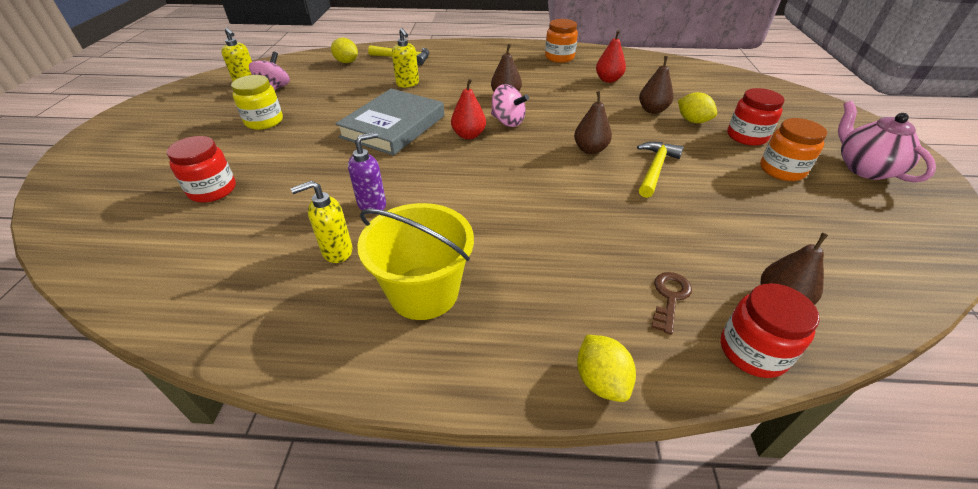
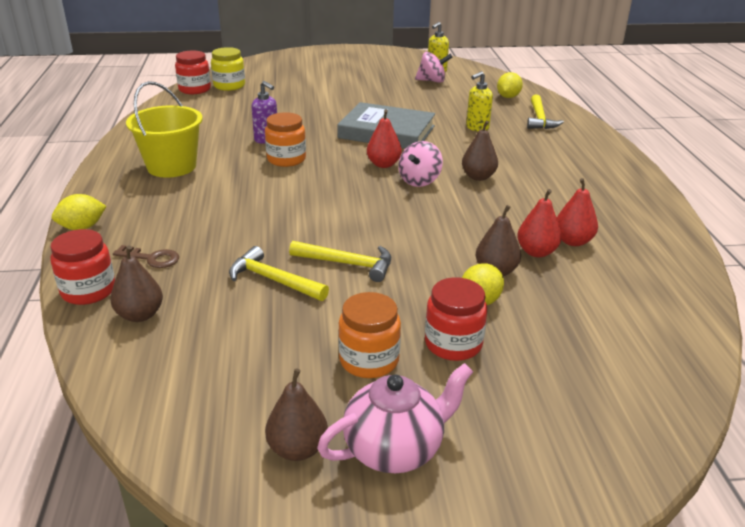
camera: 80 degrees right, 10 degrees down
(212, 190) = (278, 92): red jar -> red jar (194, 89)
(264, 121) = (375, 88): yellow jar -> yellow jar (229, 86)
(337, 251) = (214, 136): yellow soap dispenser -> none
(559, 57) = (622, 206): orange jar -> orange jar (286, 159)
(590, 149) = (377, 226): brown pear -> brown pear (297, 449)
(624, 93) = (536, 252): none -> red pear
(691, 209) = (273, 280): none -> yellow hammer

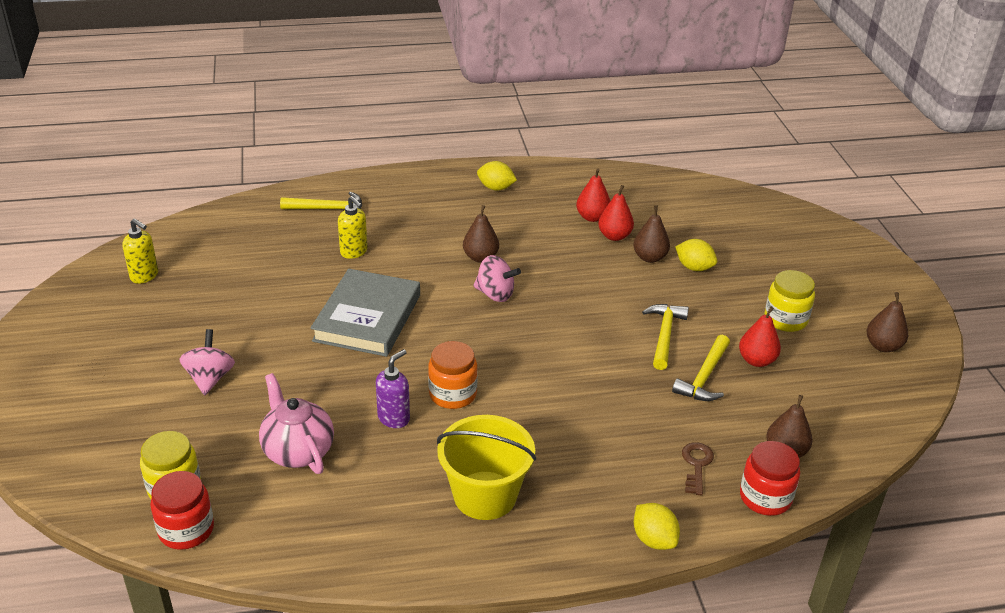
camera: 95 degrees left, 5 degrees up
(369, 360) = (785, 319): orange jar -> yellow jar
(383, 164) = (458, 318): red pear -> red pear (756, 360)
(395, 449) = (861, 307): pink teapot -> pink teapot (298, 451)
(432, 81) = (187, 281): pink spinning top -> pink spinning top (210, 378)
(453, 344) = (750, 281): red jar -> none
(508, 97) = (256, 225): yellow lemon -> yellow lemon (496, 188)

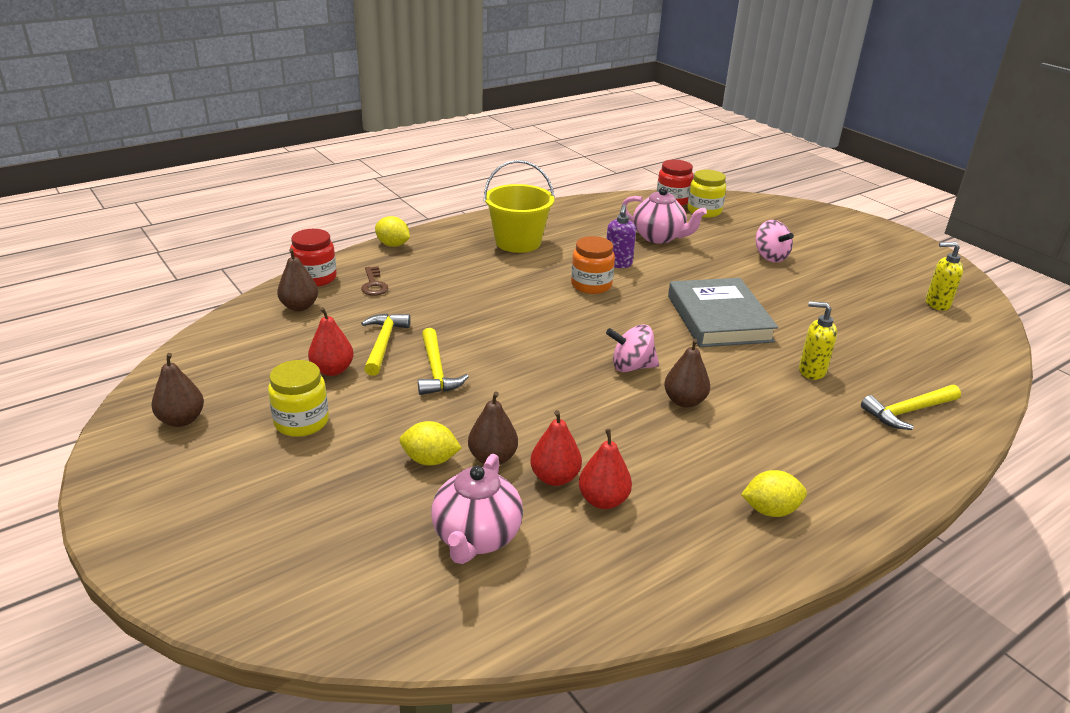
camera: 155 degrees right, 5 degrees down
(681, 220) = (476, 537): none -> pink teapot

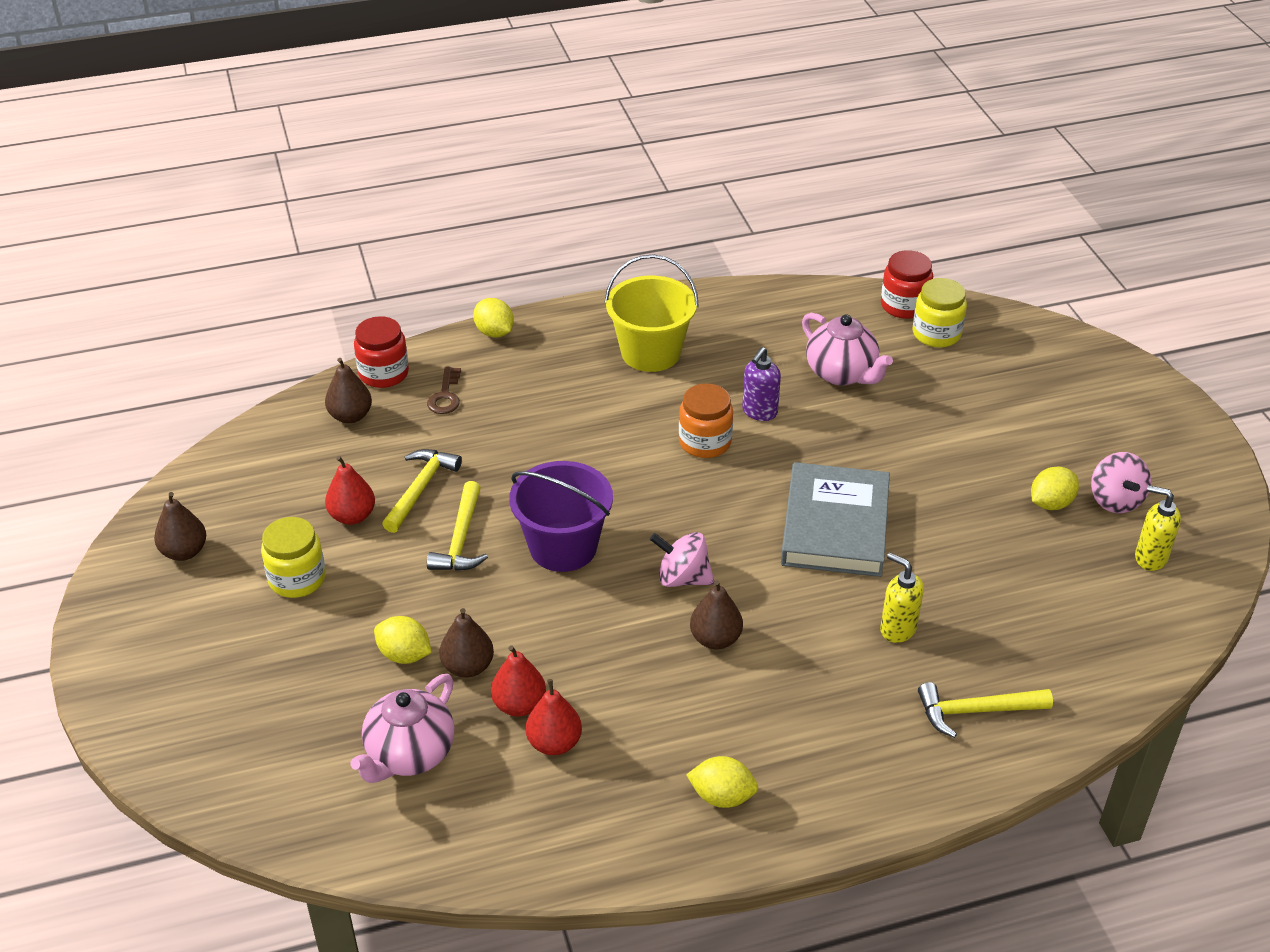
camera: 20 degrees right, 10 degrees up
(524, 362) = (563, 547): none -> purple bucket
(770, 257) = (974, 434): pink spinning top -> pink spinning top (1115, 500)
(849, 285) = (1051, 503): none -> yellow lemon

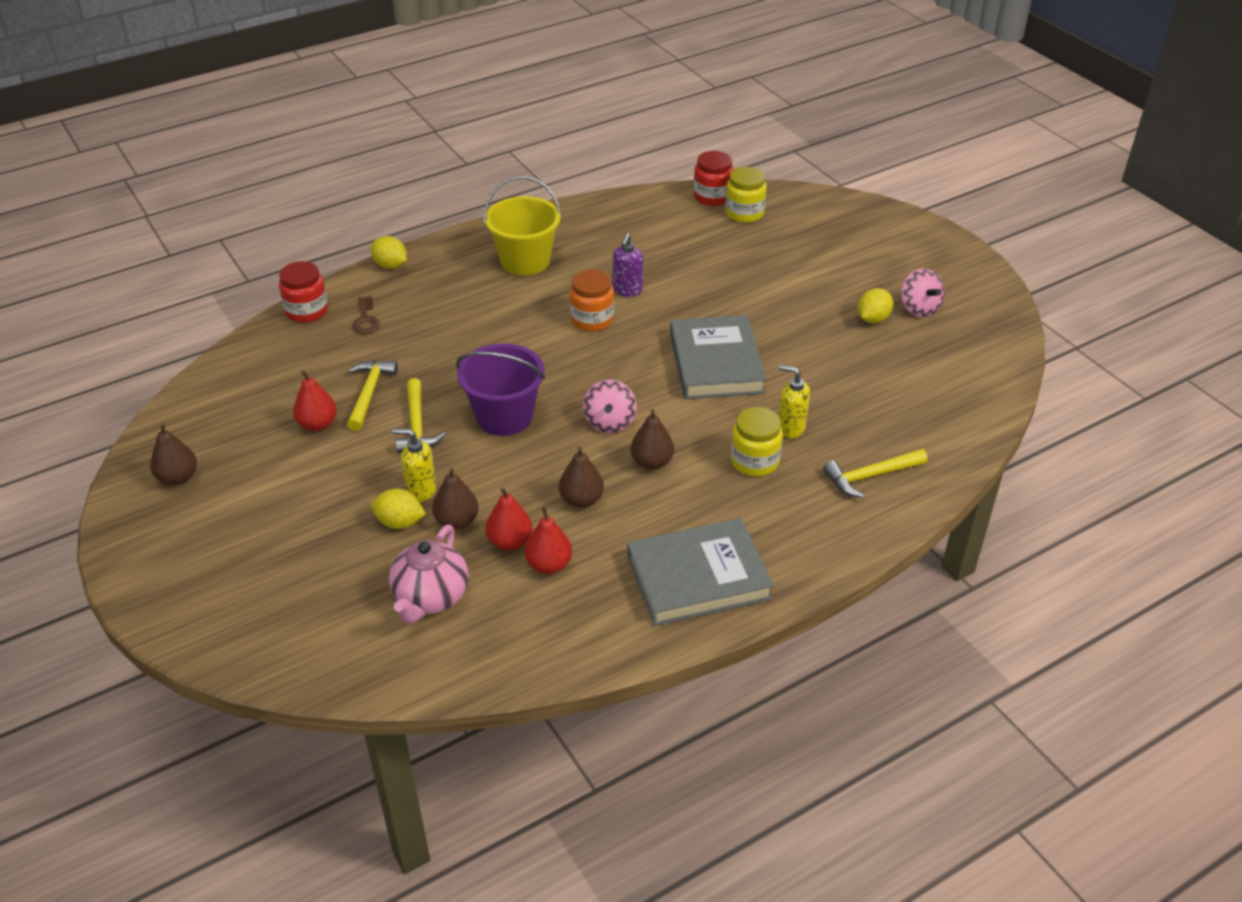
camera: 15 degrees left, 0 degrees up
(297, 579) = (286, 481): yellow jar -> yellow jar (754, 461)
(350, 416) = (289, 348): brown pear -> brown pear (581, 500)
(682, 578) = (610, 422): pink spinning top -> pink spinning top turned 90 degrees counterclockwise
(722, 796) = (698, 577): yellow lemon -> grey book
(841, 373) = (682, 252): pink teapot -> none
(1150, 558) = (958, 344): yellow soap dispenser -> yellow soap dispenser (421, 490)

